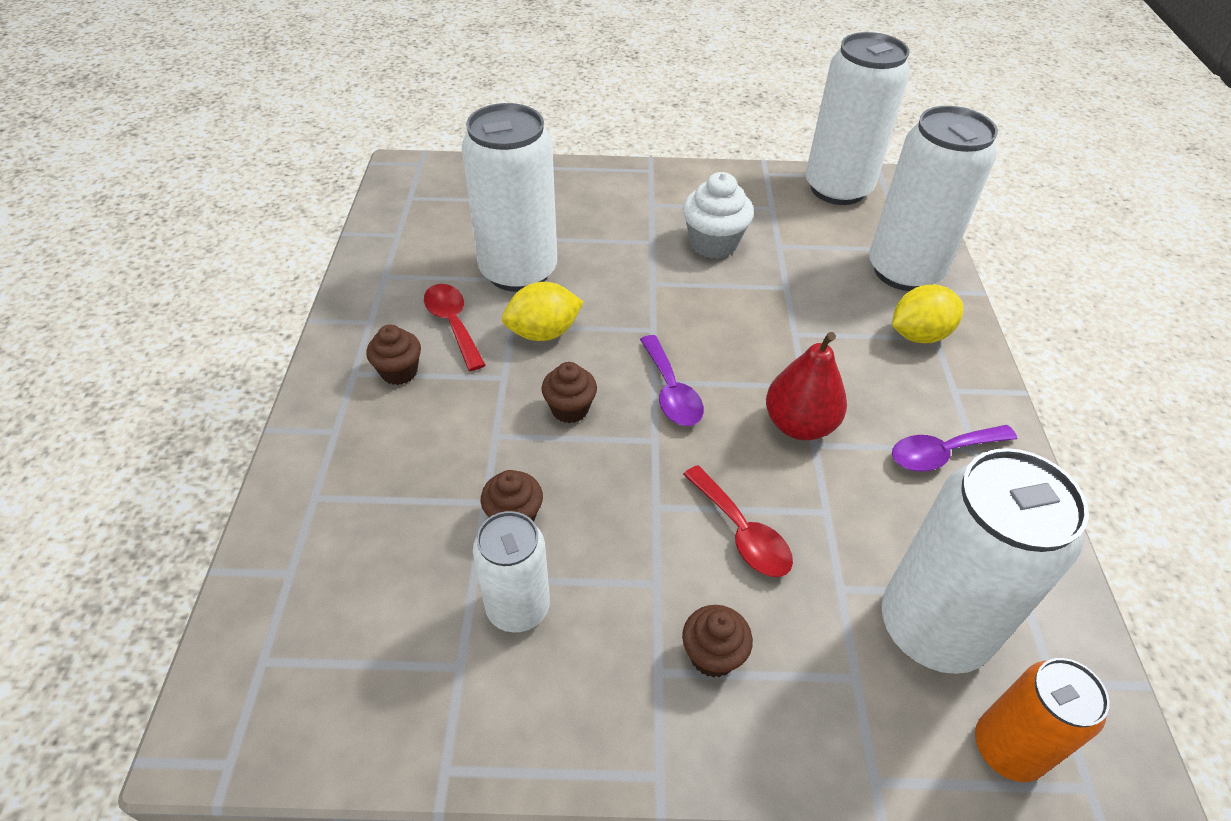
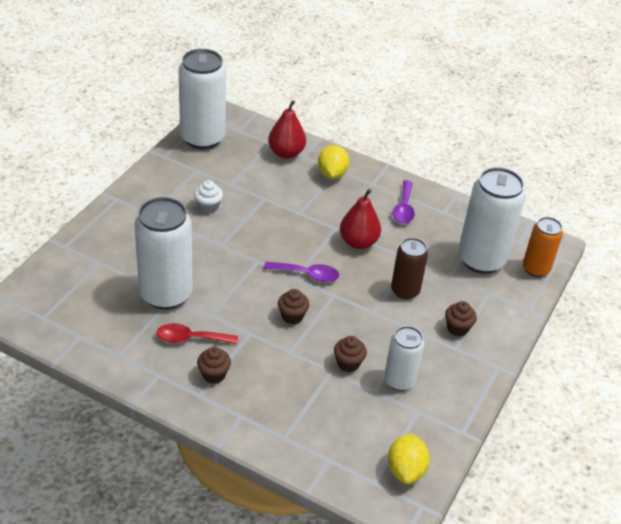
camera: 65 degrees left, 5 degrees down
(543, 333) = (227, 304): yellow lemon -> yellow lemon (405, 470)
(713, 244) = (208, 207): white cupcake -> white cupcake, size x0.65
(741, 532) = (405, 291): red spoon -> brown can
(904, 271) = (286, 153): white can -> red pear

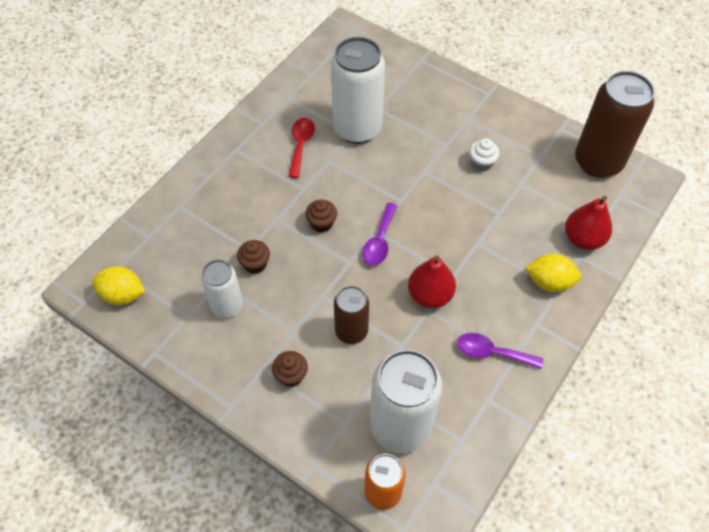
camera: 100 degrees right, 15 degrees up
(202, 138) = (598, 162): white can -> brown can
(214, 374) = (256, 160): brown cupcake -> none

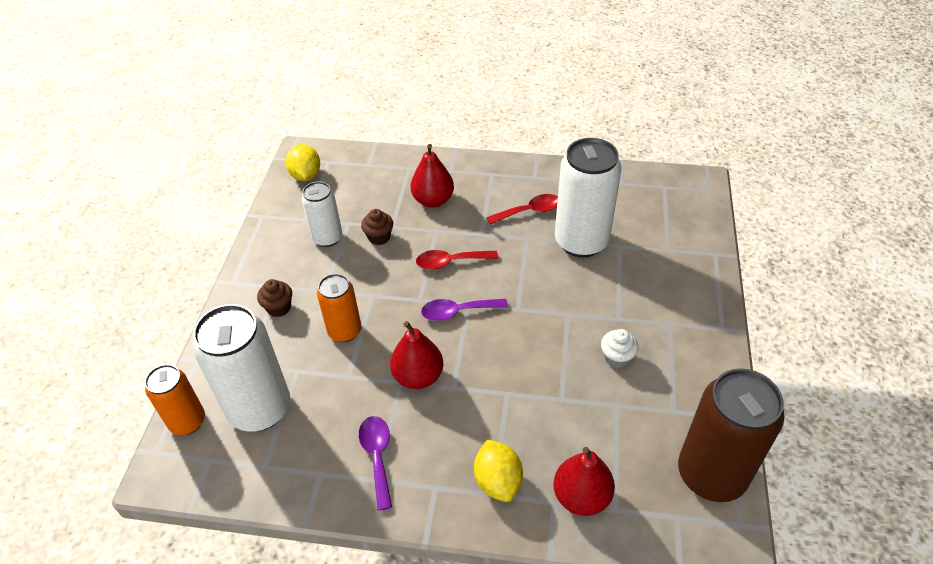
camera: 65 degrees right, 10 degrees down
(237, 205) = (433, 200): none -> red pear
(321, 223) = (450, 262): brown cupcake -> red spoon
(351, 331) = (345, 331): brown can -> orange can

